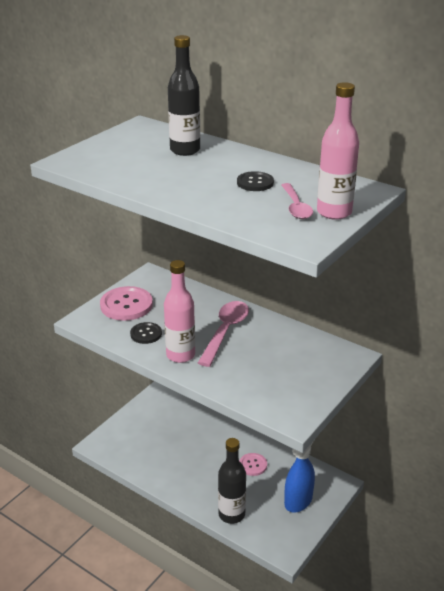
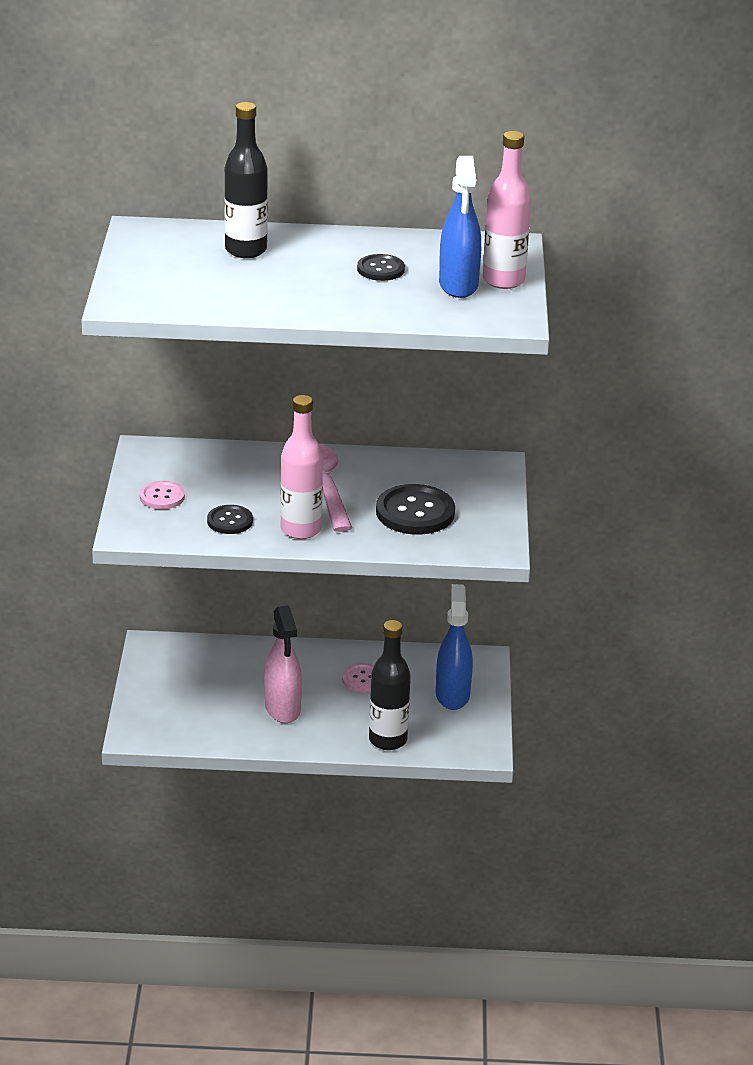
camera: 35 degrees left, 0 degrees up
(126, 305) = (162, 497): pink button -> pink button, size x0.57
(190, 464) = (282, 709): none -> pink spray bottle
(264, 370) = (415, 512): none -> black button
(296, 207) = (458, 285): pink spoon -> blue spray bottle

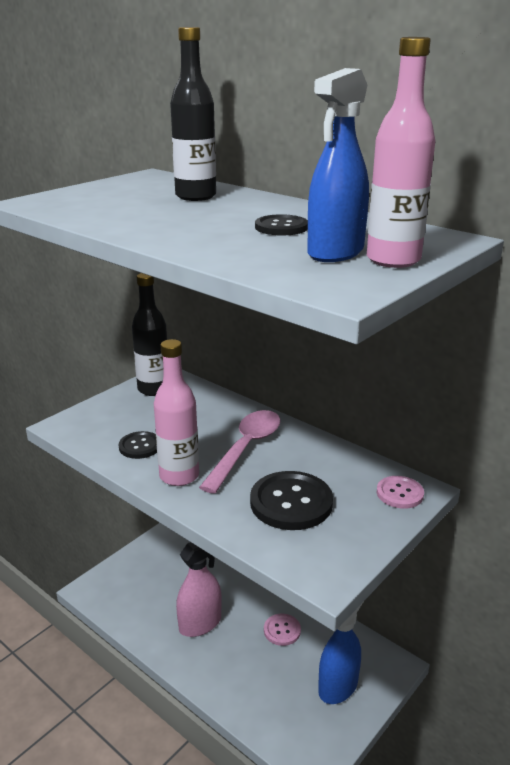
camera: 40 degrees right, 5 degrees down
(162, 497) = (124, 410): pink button -> pink button (399, 493)
(282, 709) = (200, 624): pink spray bottle -> pink spray bottle turned 150 degrees counterclockwise
(388, 740) = (245, 700): black bottle -> black bottle (154, 389)

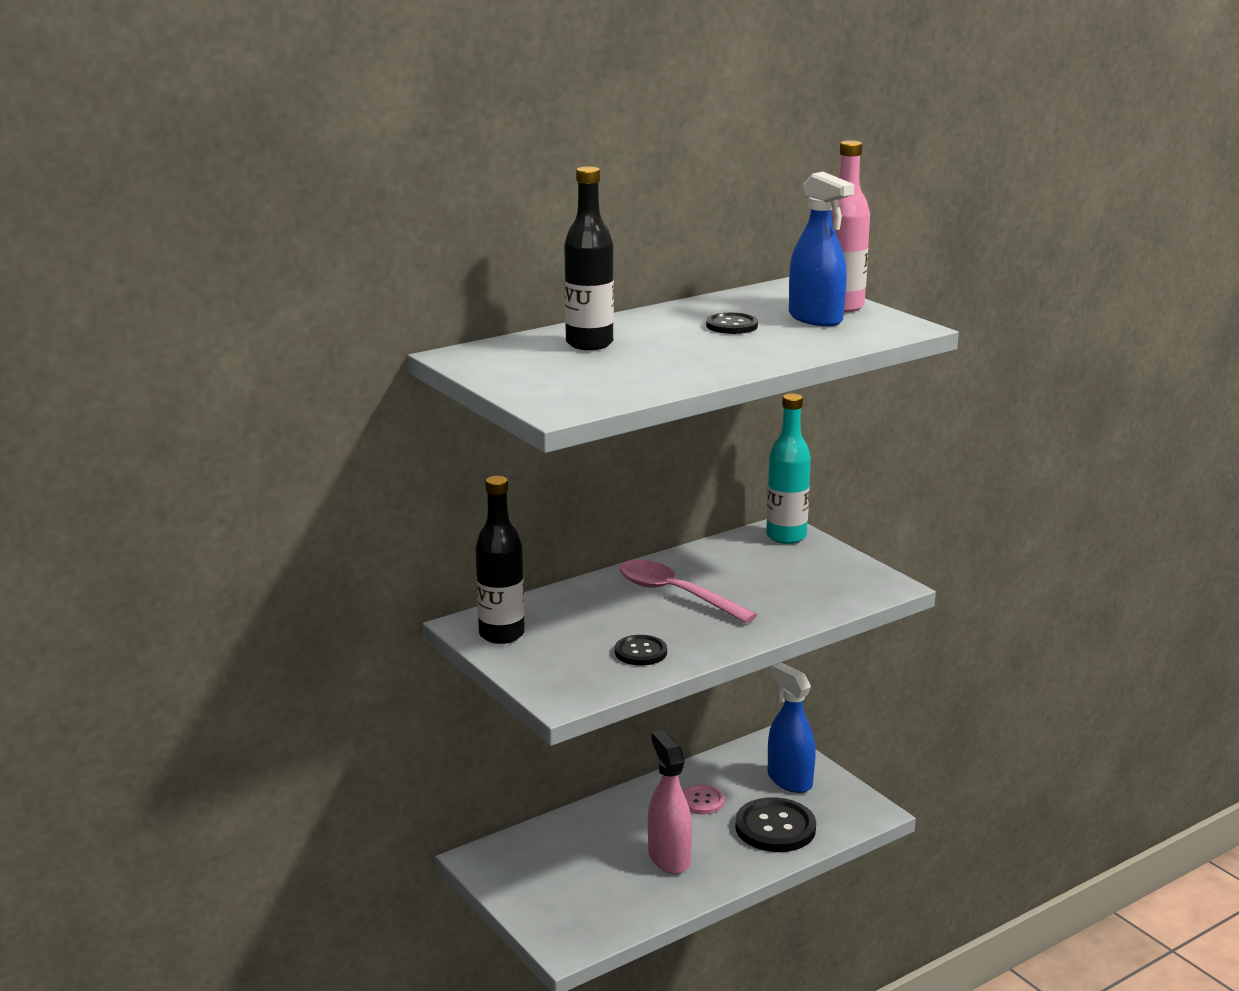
camera: 75 degrees left, 5 degrees down
(179, 476) = (712, 634): pink bottle -> none
(291, 502) = (782, 585): black button -> black button (775, 828)
(399, 493) = (786, 536): pink button -> turquoise bottle

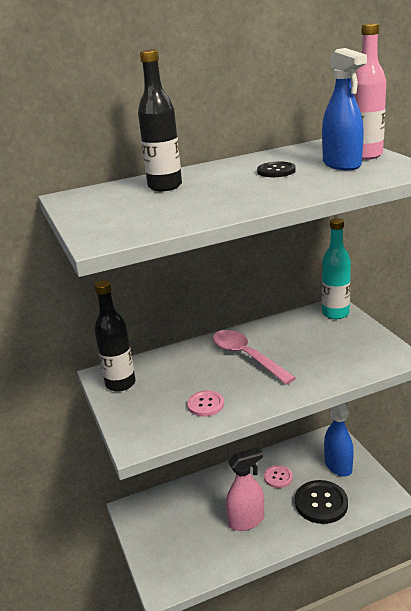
camera: 15 degrees right, 5 degrees up
(640, 652) = (205, 404): black button -> pink button
(669, 858) = (246, 521): pink spray bottle -> pink spray bottle turned 75 degrees clockwise

